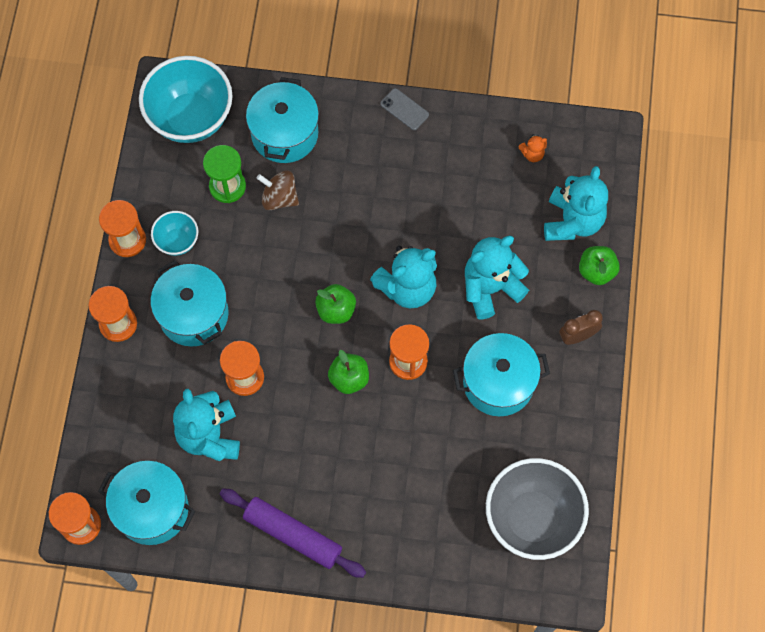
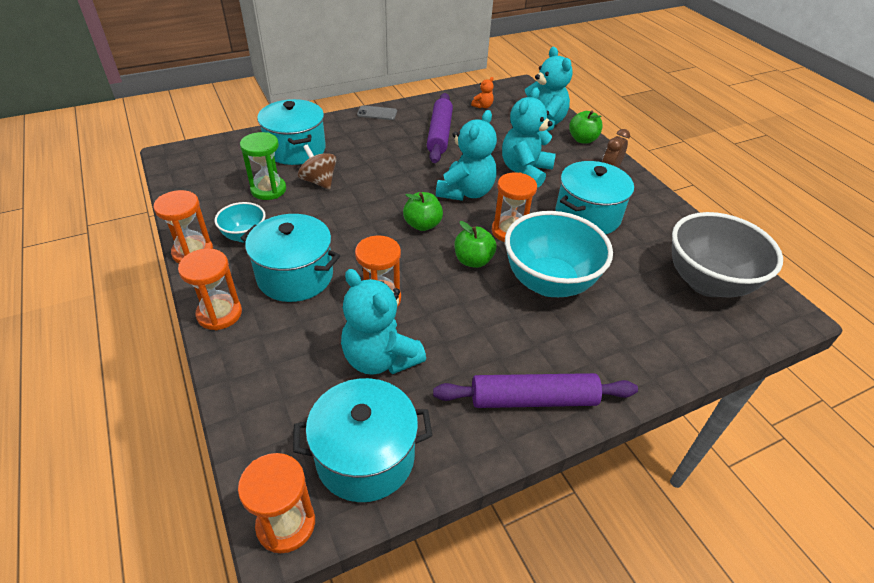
camera: 35 degrees left, 25 degrees down
(191, 118) = (208, 165): turquoise bowl -> turquoise bowl (549, 282)
(279, 198) = (319, 181): brown spinning top -> brown spinning top turned 60 degrees clockwise
(446, 182) = (439, 134): none -> purple rolling pin

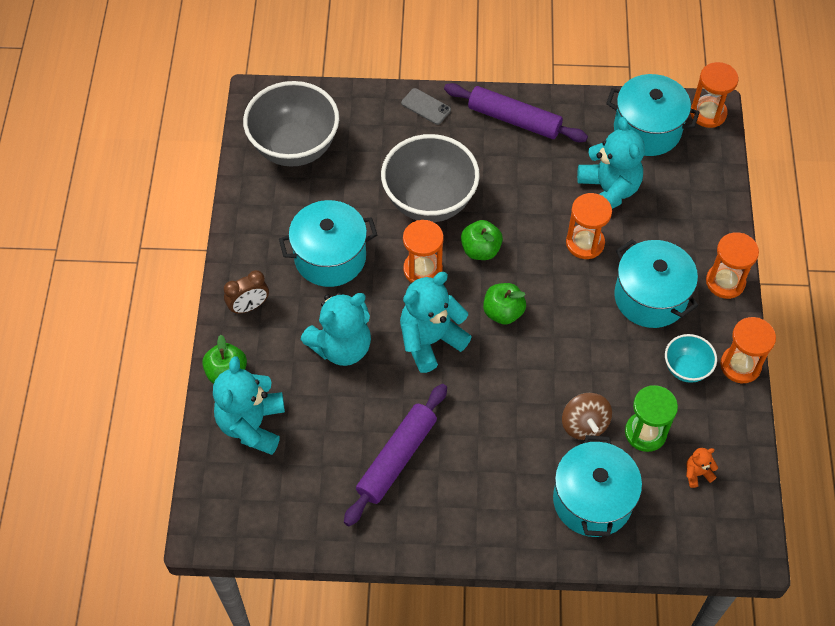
camera: 150 degrees left, 15 degrees up
(377, 113) = (454, 543): grey phone -> grey phone (426, 106)
(483, 106) = (298, 499): orange teddy bear -> orange teddy bear (697, 473)
(549, 282) = (429, 201): turquoise bowl -> grey bowl

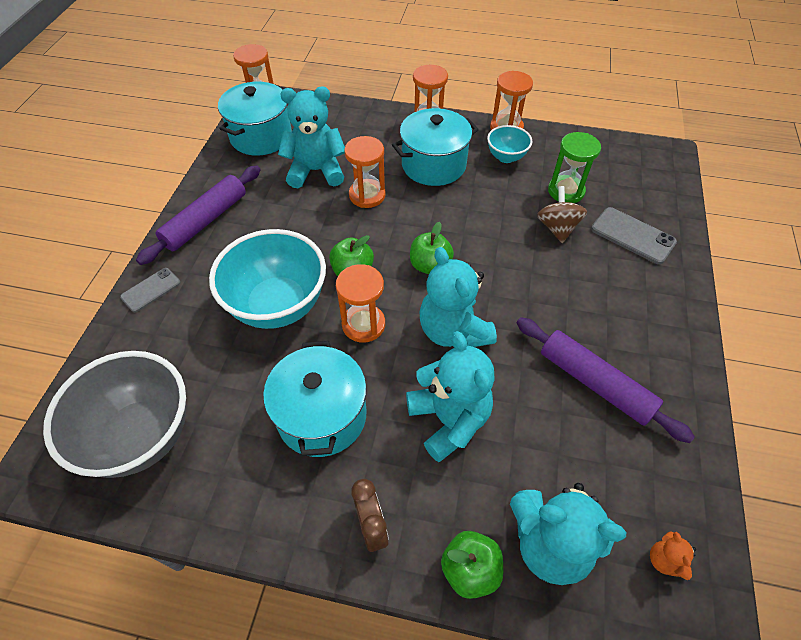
camera: 80 degrees left, 5 degrees down
(429, 201) = (278, 305): grey bowl -> turquoise bowl
(584, 424) = (557, 228): brown spinning top -> brown spinning top turned 90 degrees counterclockwise
(592, 500) = (632, 235): turquoise pot -> grey phone
(697, 473) = (603, 168): orange teddy bear -> orange teddy bear (664, 560)

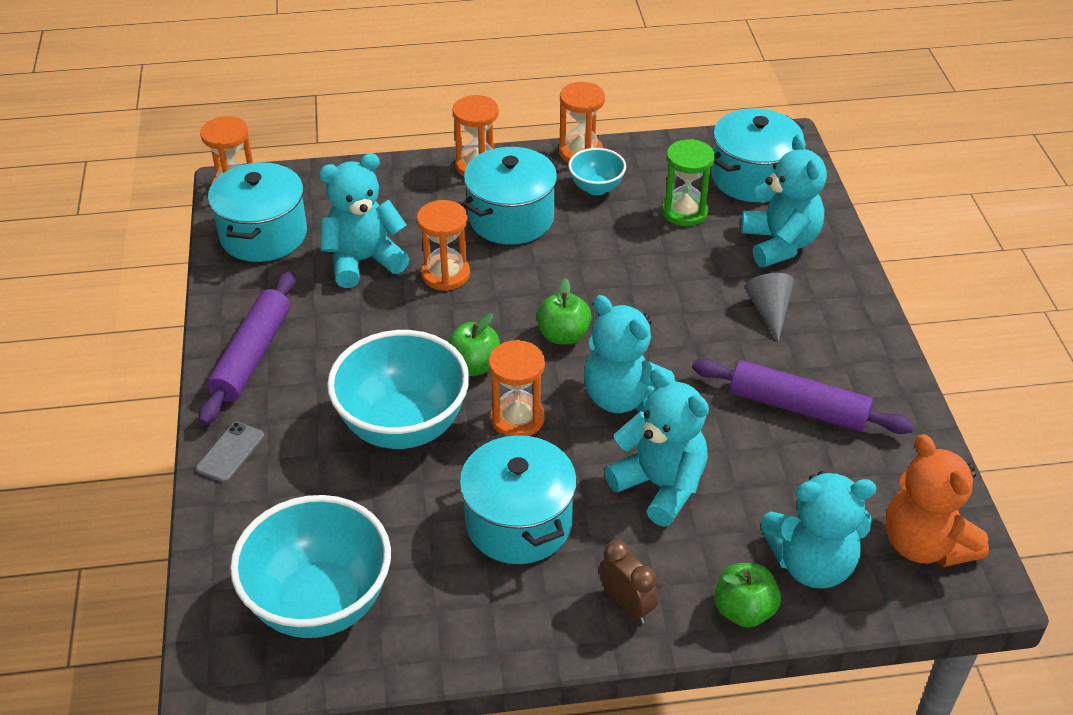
camera: 20 degrees left, 10 degrees down
(141, 436) = (320, 603): grey bowl -> turquoise bowl
(557, 228) = (692, 256): brown spinning top -> none
(602, 290) = (769, 311): none -> grey cone
(630, 177) = (752, 178): none -> turquoise pot
(632, 235) = (780, 244): grey phone -> turquoise teddy bear
(664, 560) = (924, 544): orange teddy bear -> orange teddy bear, size x2.30

